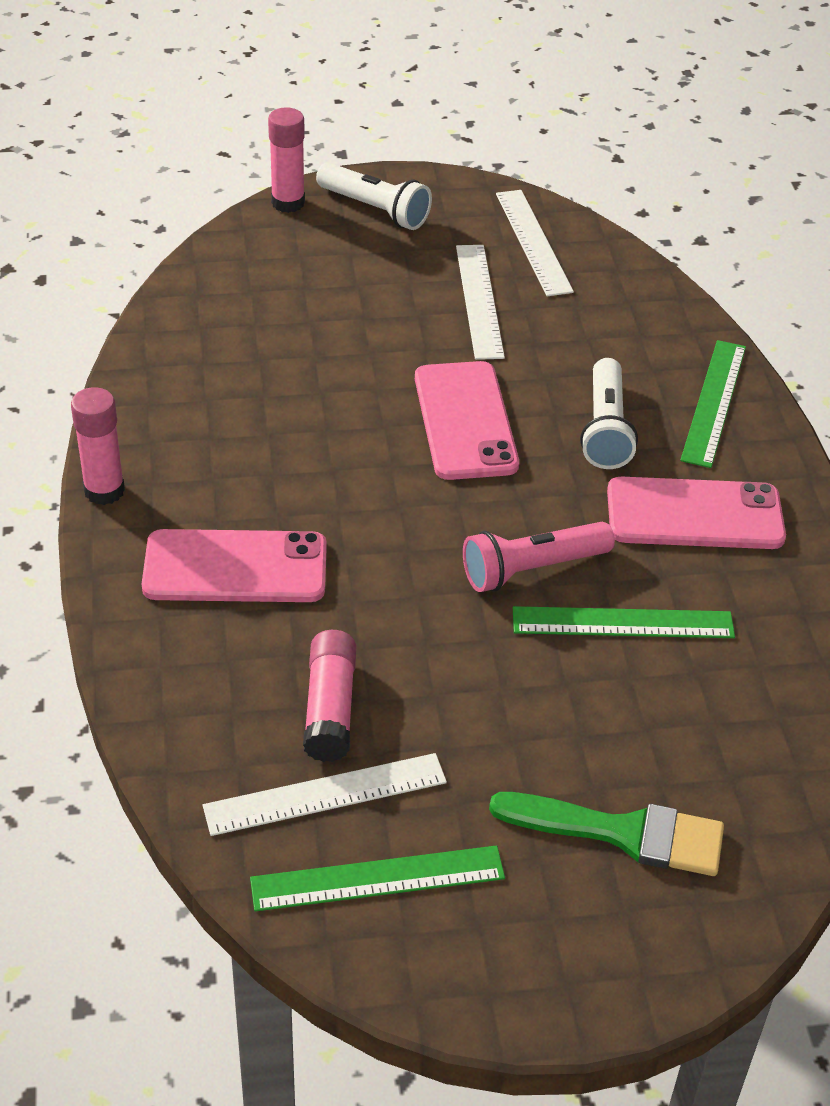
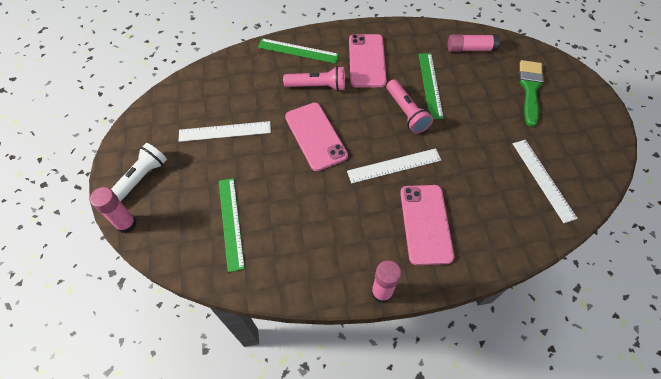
camera: 90 degrees left, 15 degrees up
(330, 708) = (499, 180): pink glue stick -> pink glue stick (470, 49)
(377, 878) = (575, 160): green ruler -> green ruler (231, 222)
(465, 421) = (315, 136): pink phone -> pink phone turned 75 degrees clockwise
(533, 242) = (178, 109): white ruler -> white ruler (394, 165)
(605, 429) = (317, 86): white flashlight -> pink flashlight

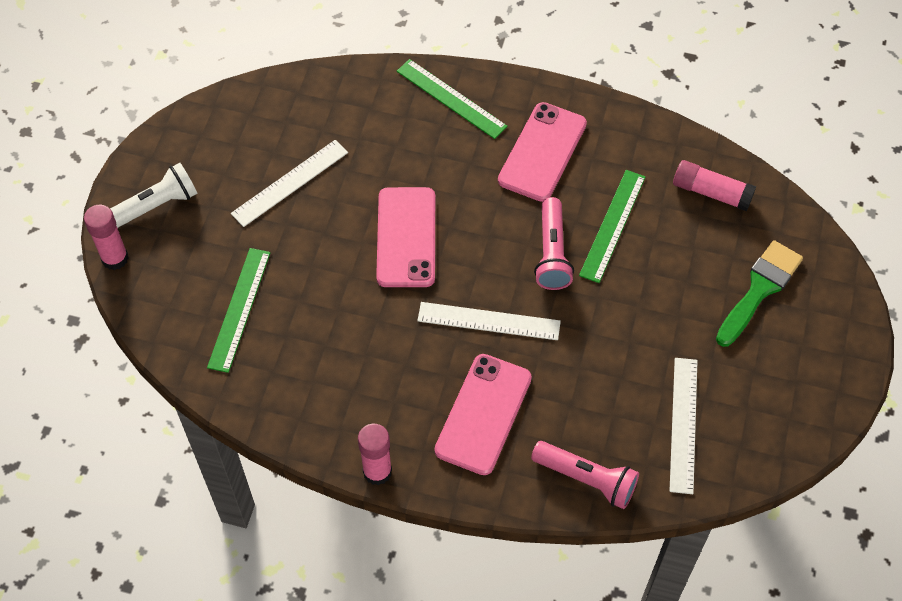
camera: 25 degrees right, 0 degrees up
(225, 131) = (290, 183): white ruler -> white ruler turned 60 degrees counterclockwise
(317, 86) = (449, 165): pink flashlight -> pink flashlight (586, 479)

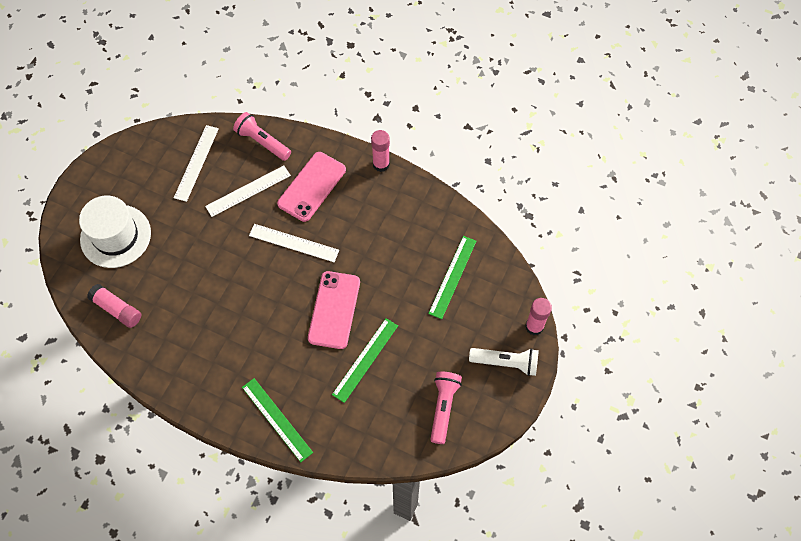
camera: 170 degrees left, 5 degrees up
(154, 206) = (506, 363): white flashlight -> white flashlight turned 150 degrees counterclockwise
(290, 183) = (408, 366): white ruler -> white ruler (248, 191)
(542, 152) = (223, 361): pink phone -> none
(552, 253) = (240, 282): pink flashlight -> pink flashlight (443, 407)
(612, 225) = (193, 296): green ruler -> green ruler (365, 359)
(759, 289) = (115, 236): green brush -> white hat

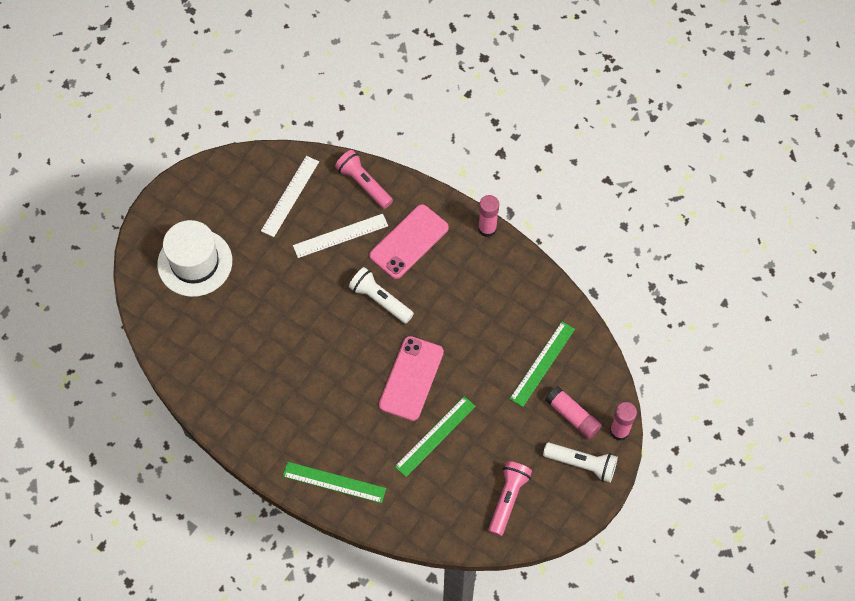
camera: 10 degrees right, 0 degrees up
(117, 309) = (186, 341): pink glue stick -> pink glue stick (572, 416)
(277, 419) = (334, 482): green ruler -> green ruler turned 45 degrees counterclockwise
(294, 243) = (380, 300): white ruler -> white flashlight

